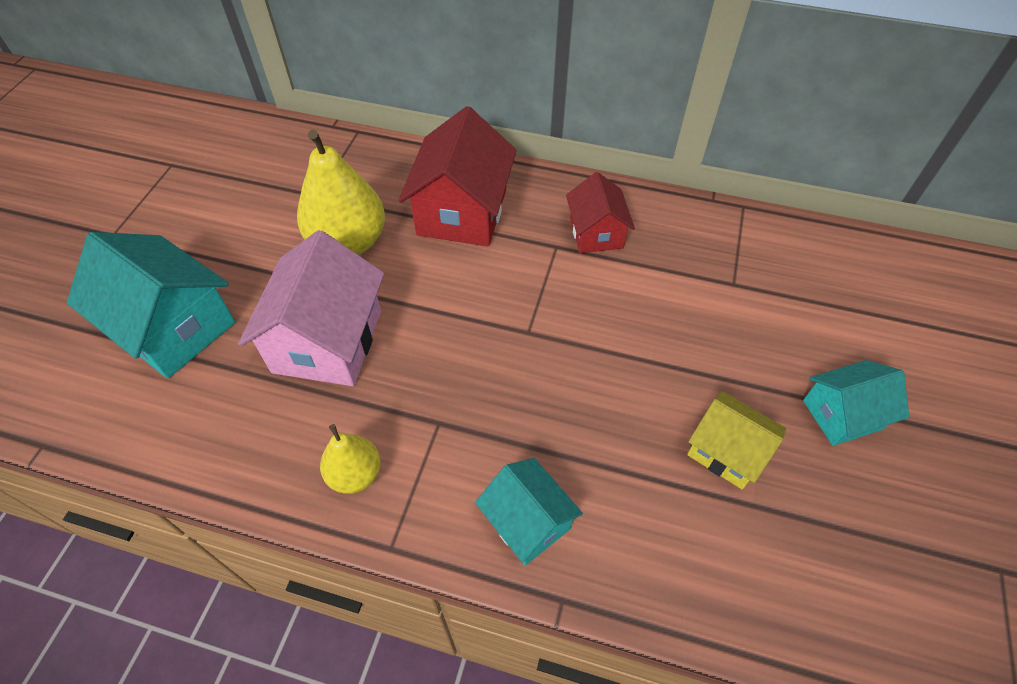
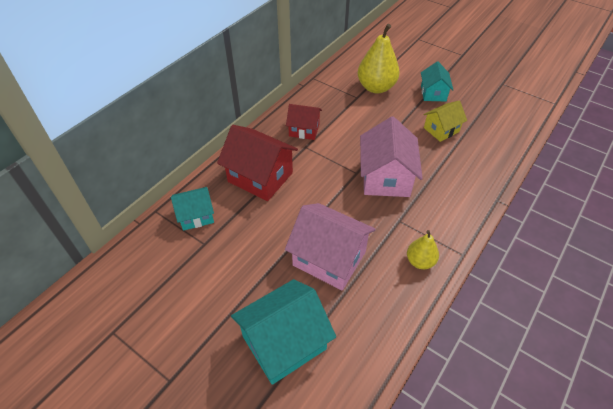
camera: 70 degrees left, 5 degrees down
(348, 242) = (256, 234): yellow pear -> yellow pear (376, 87)
(527, 521) = (460, 201): turquoise house -> turquoise house (196, 216)
(536, 379) = (385, 177): none -> pink house

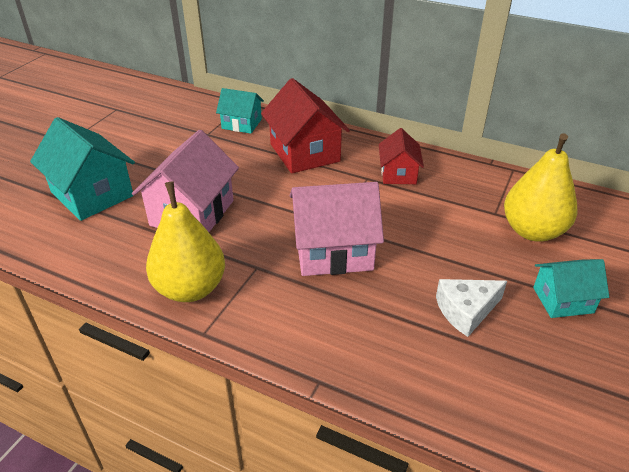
camera: 80 degrees right, 10 degrees down
(196, 216) = (241, 124): turquoise house -> turquoise house turned 45 degrees counterclockwise
(260, 177) = (304, 153): red house -> red house turned 45 degrees counterclockwise
(420, 261) = (190, 288): yellow pear -> yellow pear, size x1.80
(441, 130) = (466, 311): yellow house -> white cheese

